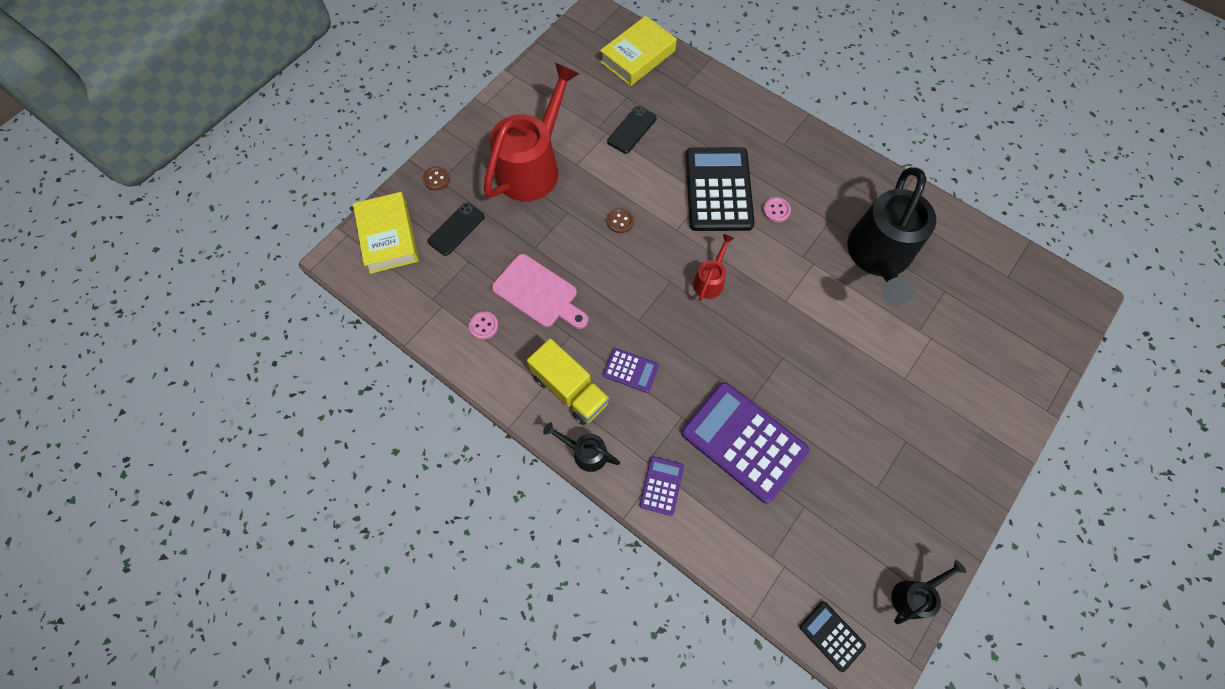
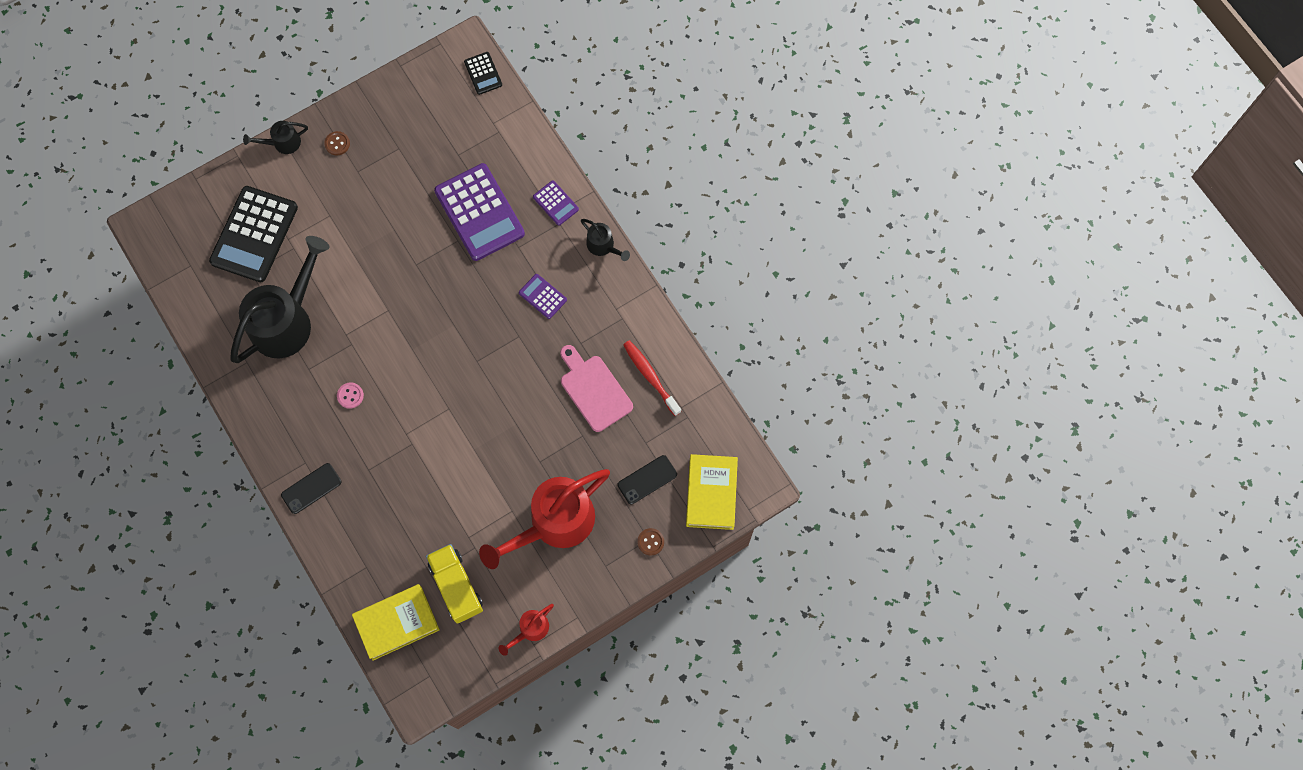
camera: 160 degrees left, 5 degrees up
(483, 326) = (650, 376): pink button -> red toothbrush
(570, 390) = (597, 297): yellow truck -> yellow truck (456, 586)
(620, 221) = (495, 435): brown button -> brown button (337, 144)
(632, 130) = (442, 531): black phone -> black phone (311, 488)
(661, 485) = (555, 203): purple calculator -> purple calculator turned 75 degrees counterclockwise
(710, 280) = (442, 350): red watering can -> red watering can (530, 630)
(718, 190) = (391, 435): black calculator -> black calculator (254, 234)
(914, 595) = (414, 77): black watering can -> black watering can (282, 143)

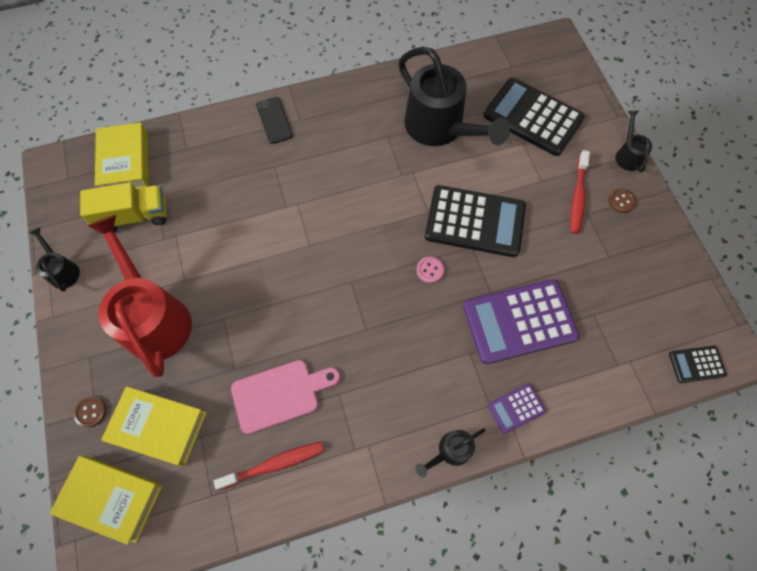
camera: 105 degrees right, 5 degrees down
(341, 181) = (577, 197): none -> red toothbrush
(350, 395) = (350, 165): pink button -> pink button (430, 270)
(389, 267) = (474, 222): none -> black calculator
(530, 630) = (63, 270): red watering can -> black watering can
(542, 296) = (404, 365): purple calculator -> none
(647, 479) = (158, 427): black phone -> yellow book

